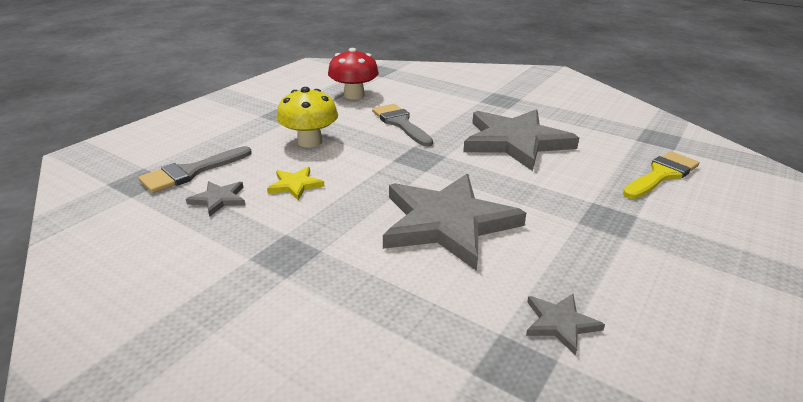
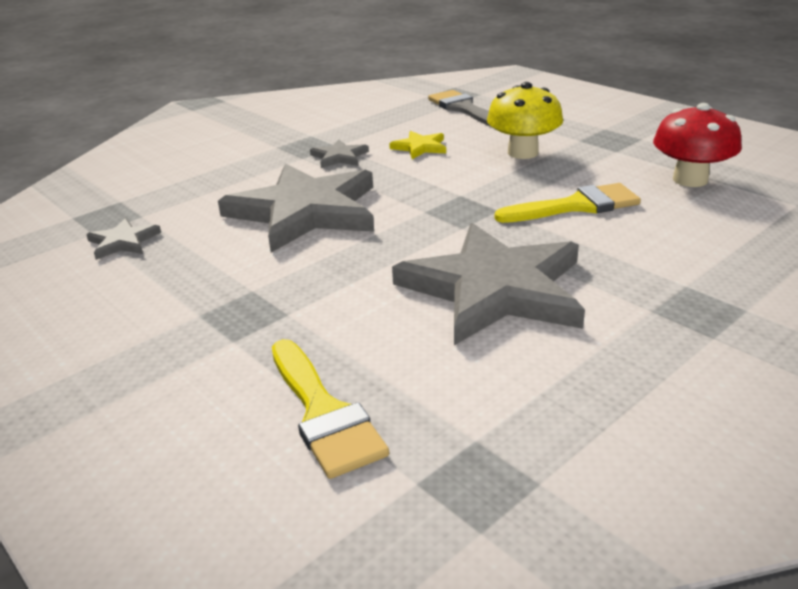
camera: 105 degrees right, 0 degrees up
(219, 199) = (407, 121): grey star -> grey star (339, 157)
(400, 123) = (576, 206): grey brush -> yellow brush

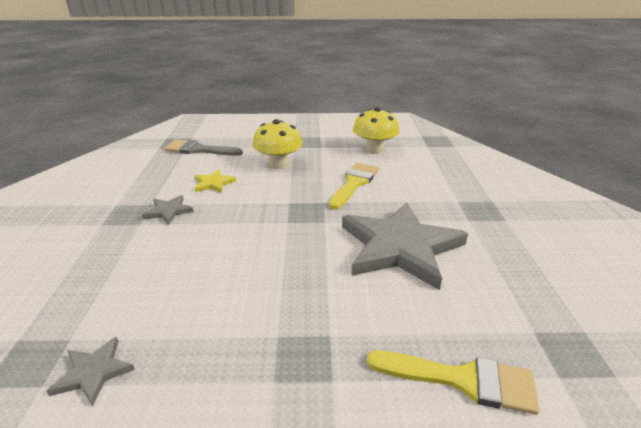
camera: 50 degrees left, 0 degrees up
(305, 211) = (213, 260): grey star -> none
(690, 180) = (374, 150): red mushroom -> yellow mushroom

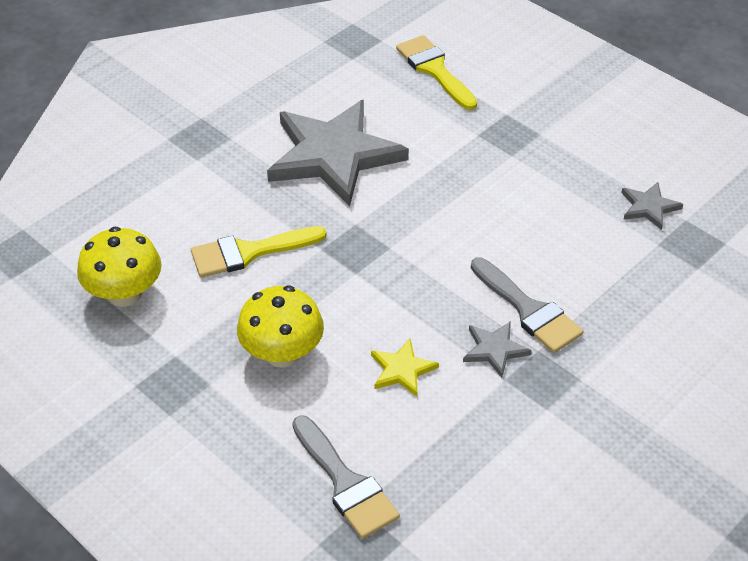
camera: 135 degrees left, 15 degrees up
(161, 237) = (528, 310): none -> grey brush

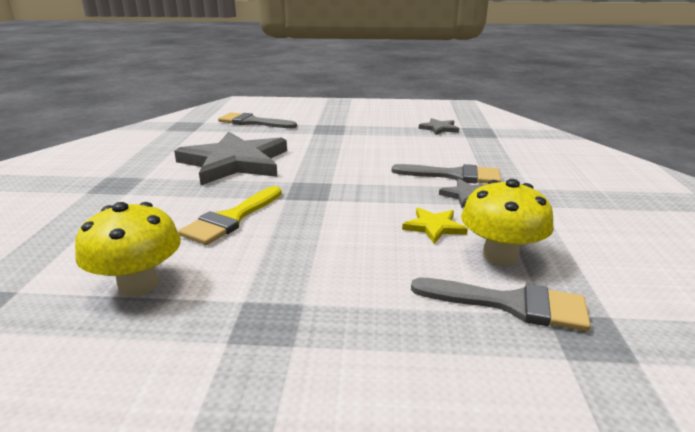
camera: 40 degrees left, 20 degrees down
(282, 353) = (337, 257): yellow mushroom -> yellow mushroom (500, 255)
(434, 70) = (252, 122): yellow brush -> grey brush

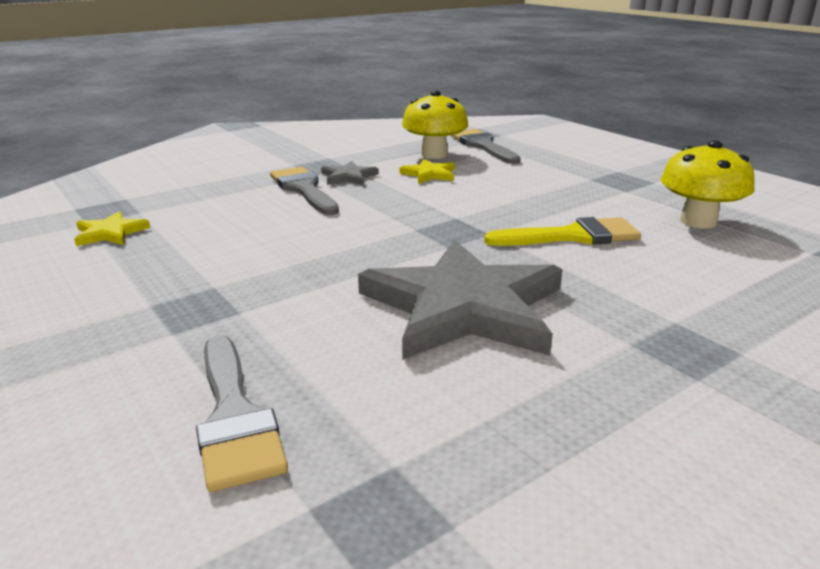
camera: 130 degrees left, 0 degrees up
(439, 128) = (110, 233): grey star -> yellow star

